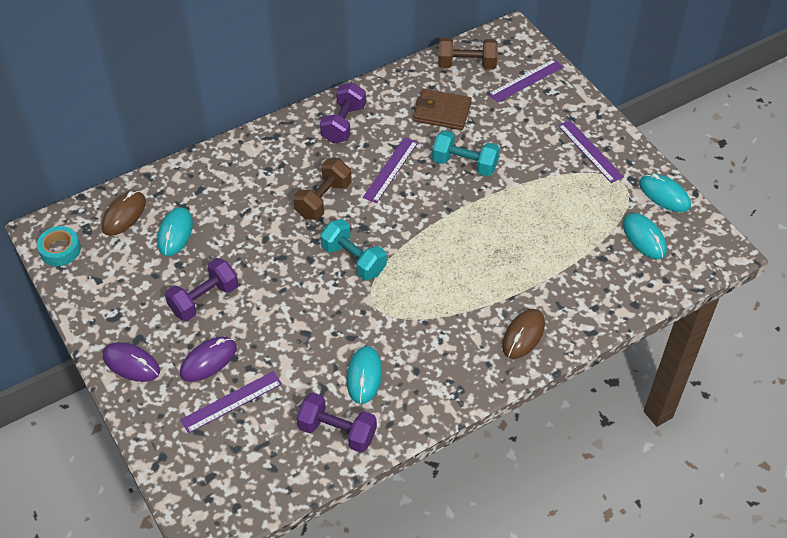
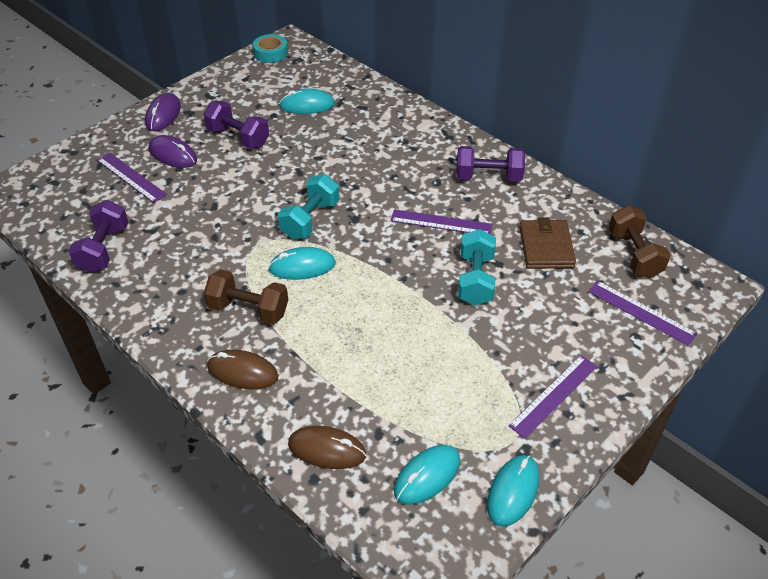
camera: 75 degrees right, 5 degrees down
(124, 215) = (318, 74): brown mouse -> brown mouse (327, 450)
(323, 200) = (380, 184): brown dumbbell -> brown dumbbell (248, 309)
(364, 376) = (169, 255): turquoise mouse -> turquoise mouse (302, 266)

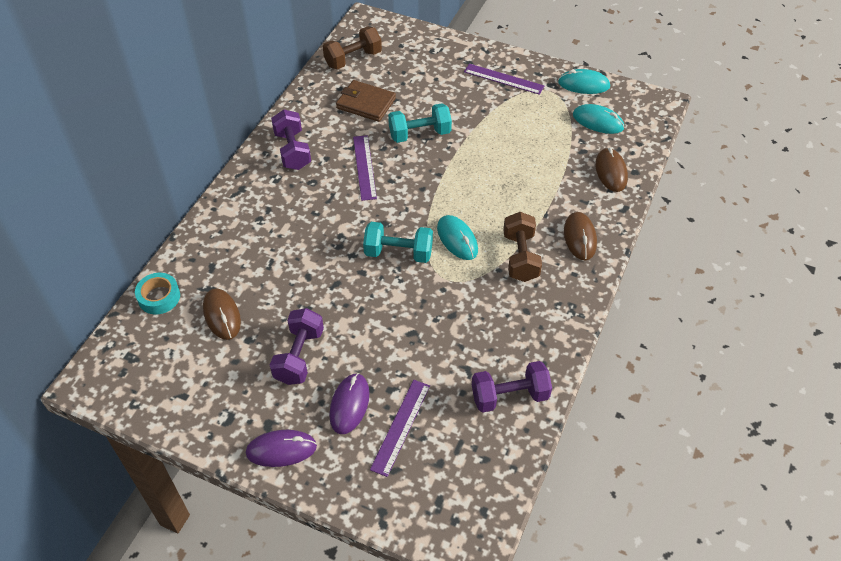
camera: 110 degrees left, 5 degrees up
(271, 53) = (121, 390): turquoise tape -> turquoise tape (159, 297)
(307, 105) = (222, 315): turquoise mouse -> brown mouse
(546, 247) = (366, 103): brown wallet -> brown wallet turned 45 degrees clockwise
(641, 312) = (410, 50): purple ruler -> none

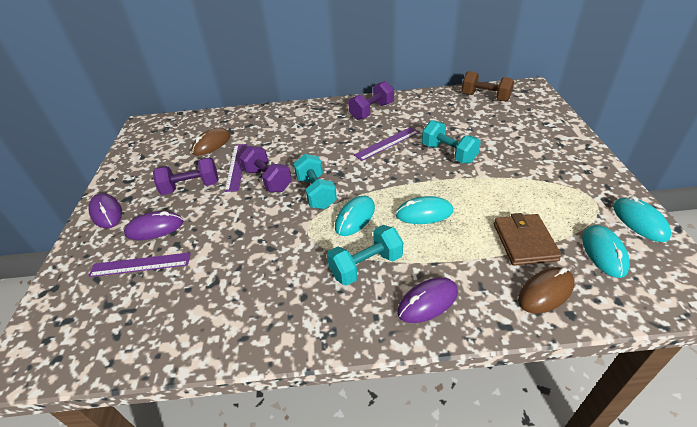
camera: 65 degrees right, 10 degrees down
(159, 297) = (214, 118): turquoise tape -> none
(366, 103) = (449, 119): brown wallet -> brown wallet (524, 242)
(486, 192) = (424, 213): none -> turquoise mouse
(503, 79) = (569, 169): purple ruler -> purple ruler (236, 166)
(509, 396) = (194, 325): purple dumbbell -> purple dumbbell (268, 180)
(520, 257) = (366, 266): brown dumbbell -> turquoise dumbbell
(579, 238) = (427, 302): brown mouse -> purple mouse

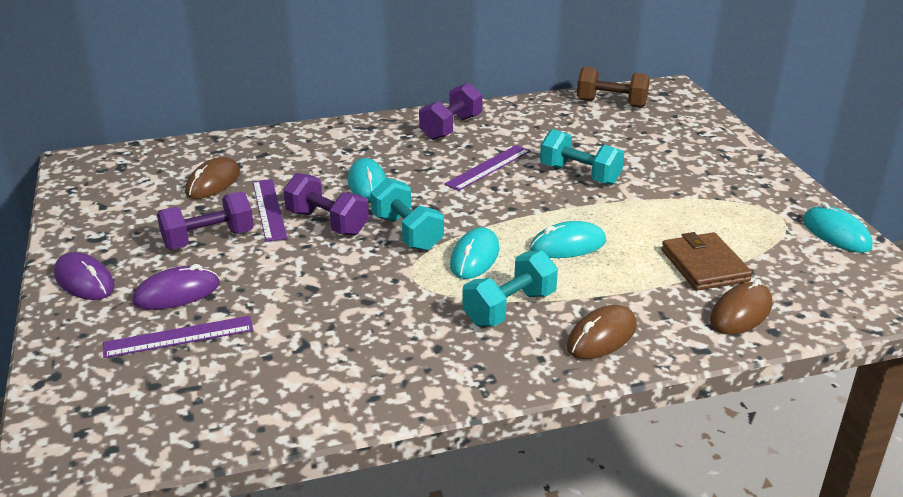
camera: 15 degrees left, 10 degrees down
(427, 302) = (601, 337): purple mouse -> brown mouse
(603, 252) = (800, 268): turquoise mouse -> turquoise mouse (367, 184)

